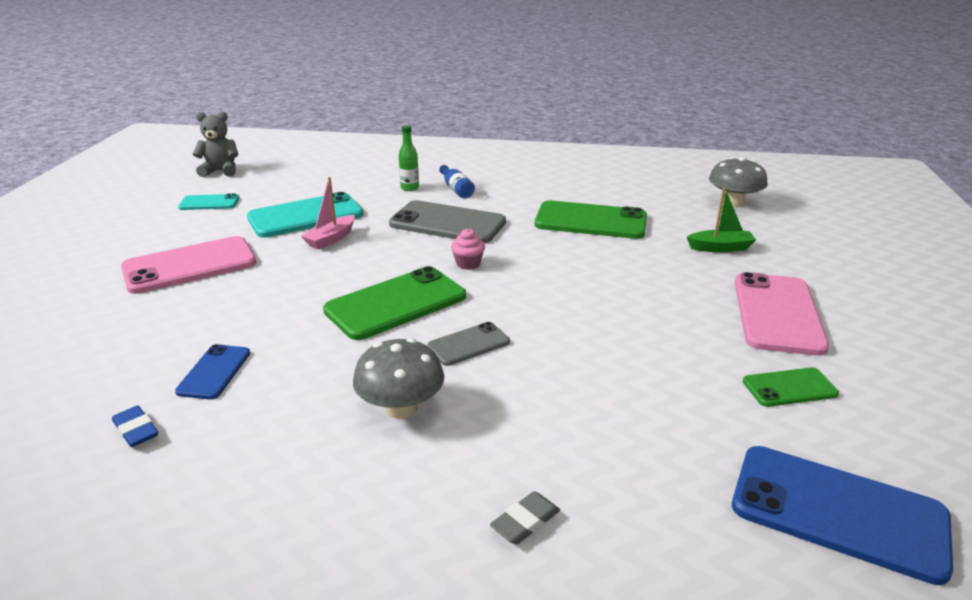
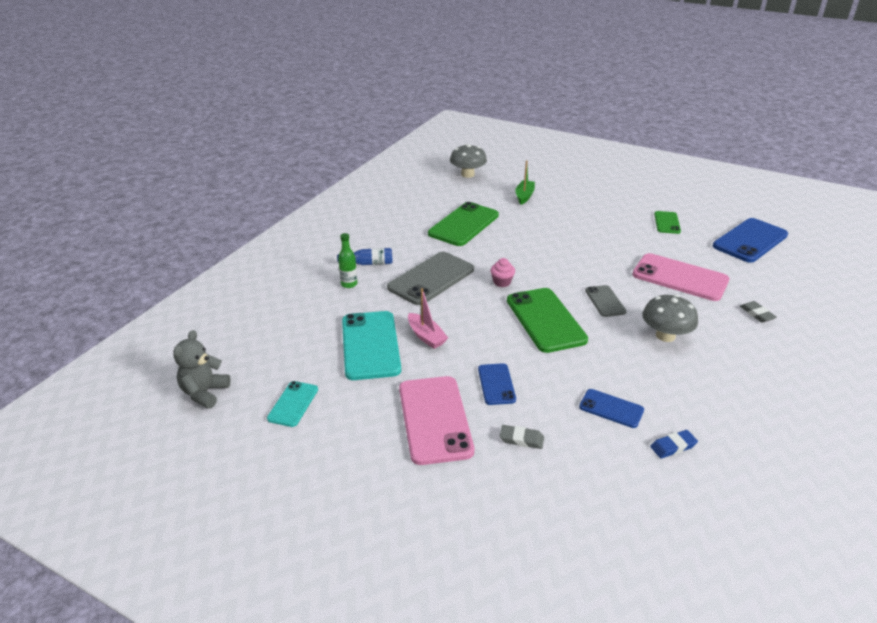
camera: 70 degrees left, 5 degrees up
(156, 317) = (521, 439): none -> grey eraser
(253, 289) = (496, 384): none -> blue phone
(777, 313) = (602, 204): pink phone -> pink phone (680, 278)

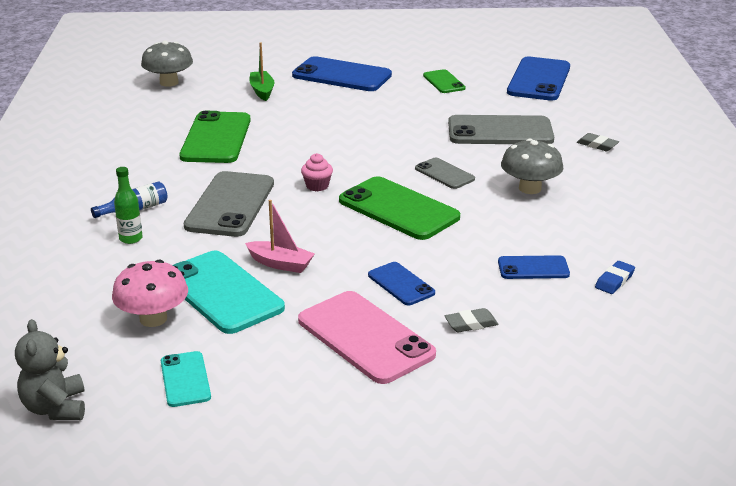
camera: 30 degrees left, 5 degrees down
(313, 349) = (153, 319): none -> pink mushroom
(591, 198) = (341, 75): none -> blue phone
(680, 278) = (500, 131): pink phone -> grey phone

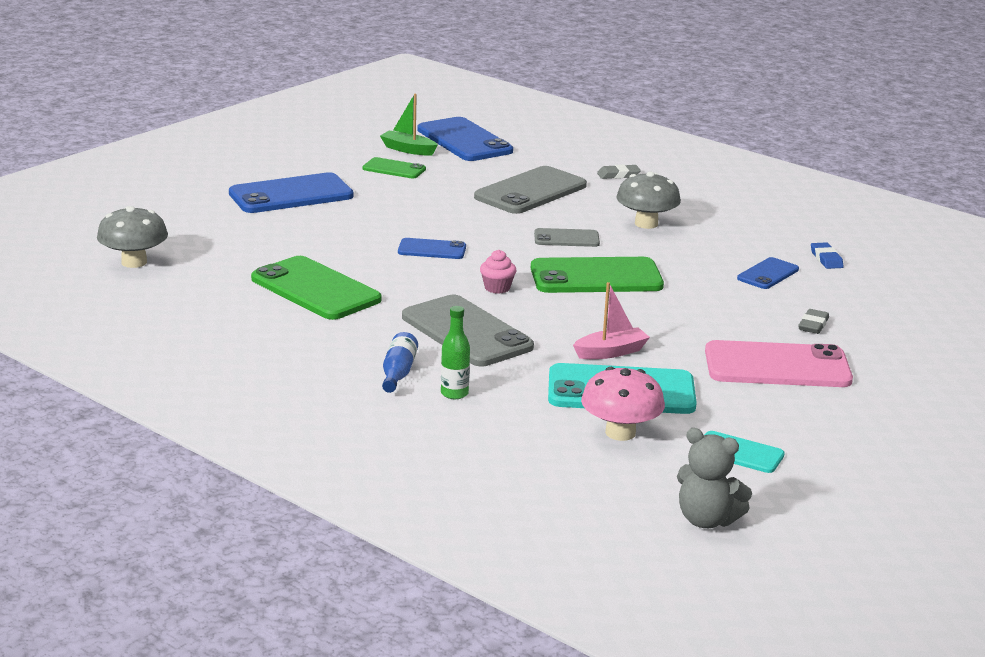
camera: 50 degrees left, 5 degrees down
(262, 91) = (251, 235): green boat -> green boat (408, 150)
(401, 284) = (718, 324): blue phone -> blue phone (432, 249)

